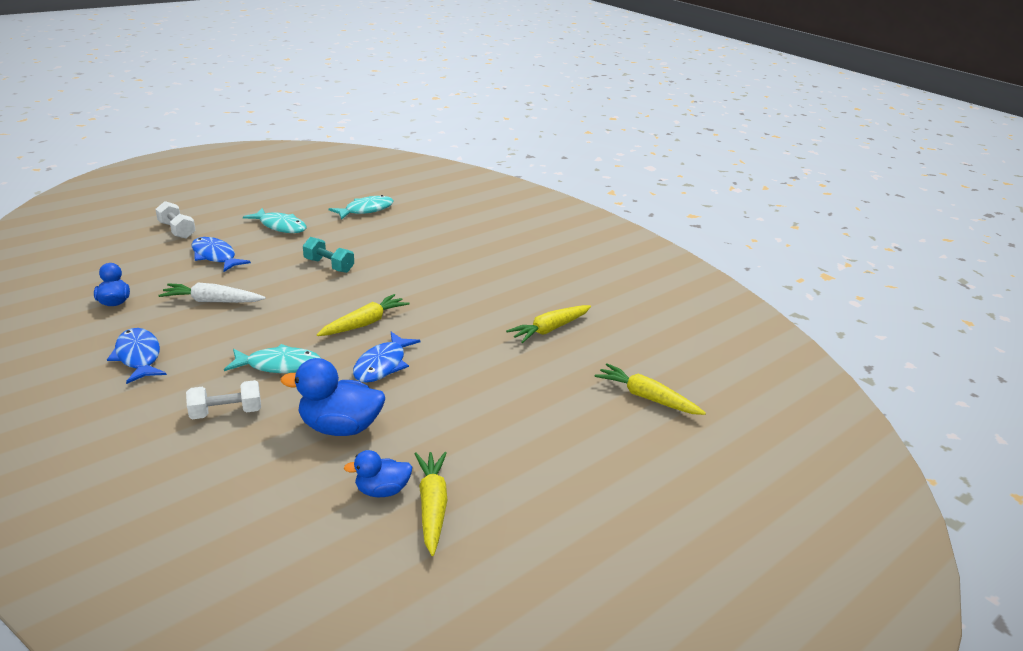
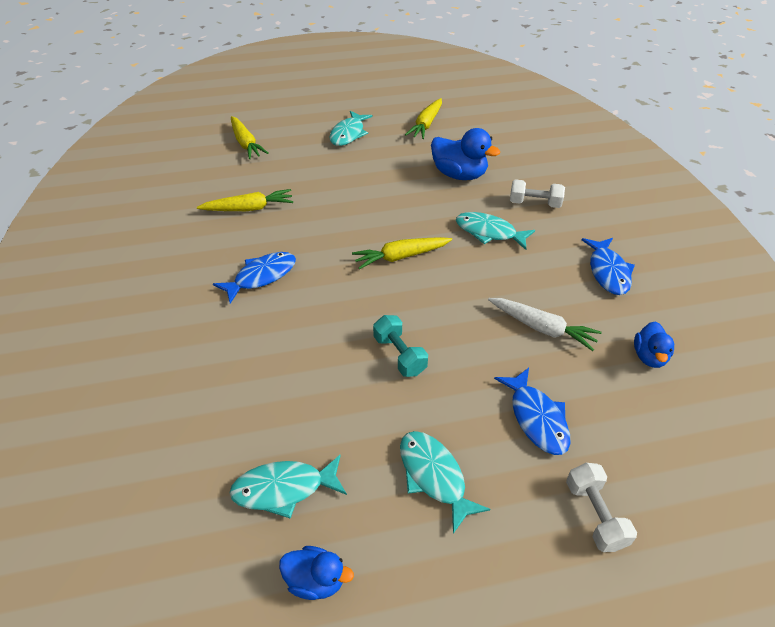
camera: 150 degrees left, 15 degrees up
(382, 365) = (407, 212): blue fish -> blue fish (261, 276)
(382, 490) = (449, 137): blue duck -> blue duck (316, 580)
(535, 451) = (348, 134): none -> turquoise fish

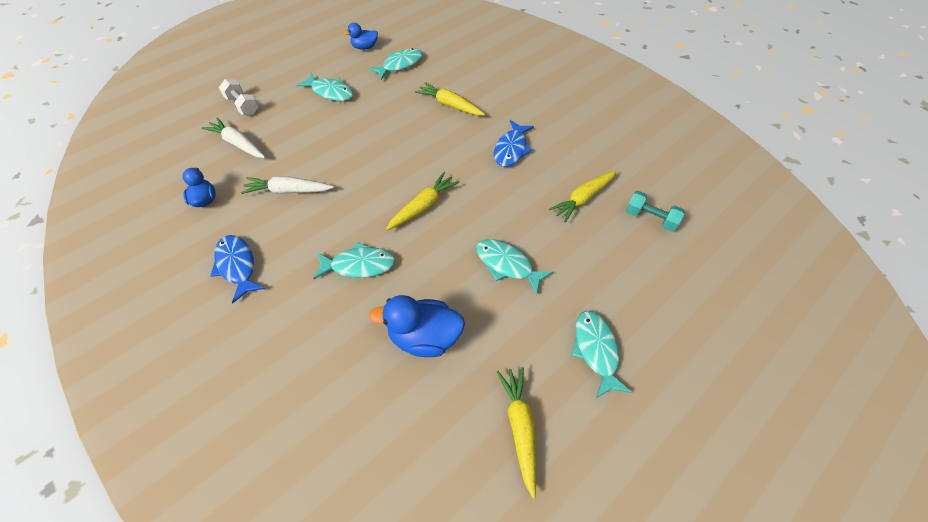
camera: 150 degrees right, 10 degrees up
(246, 143) = (680, 275): yellow carrot -> yellow carrot (449, 105)
(363, 190) = (507, 265): none -> turquoise fish
(399, 355) = (380, 137): turquoise dumbbell -> turquoise dumbbell (650, 218)
(534, 203) = (324, 328): white dumbbell -> none
(536, 418) = (281, 135): blue fish -> none
(605, 429) = (238, 144): none -> white carrot

